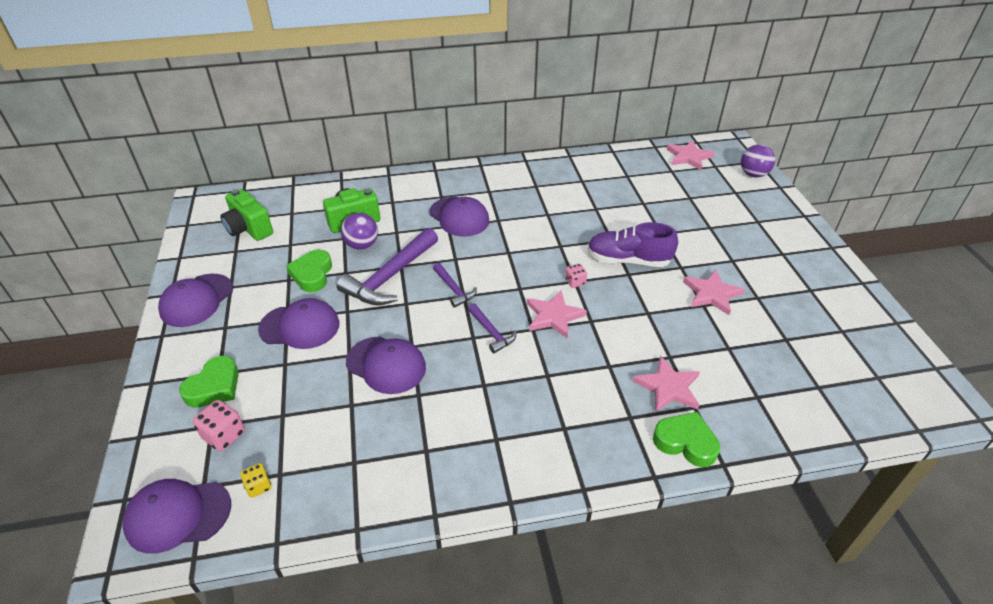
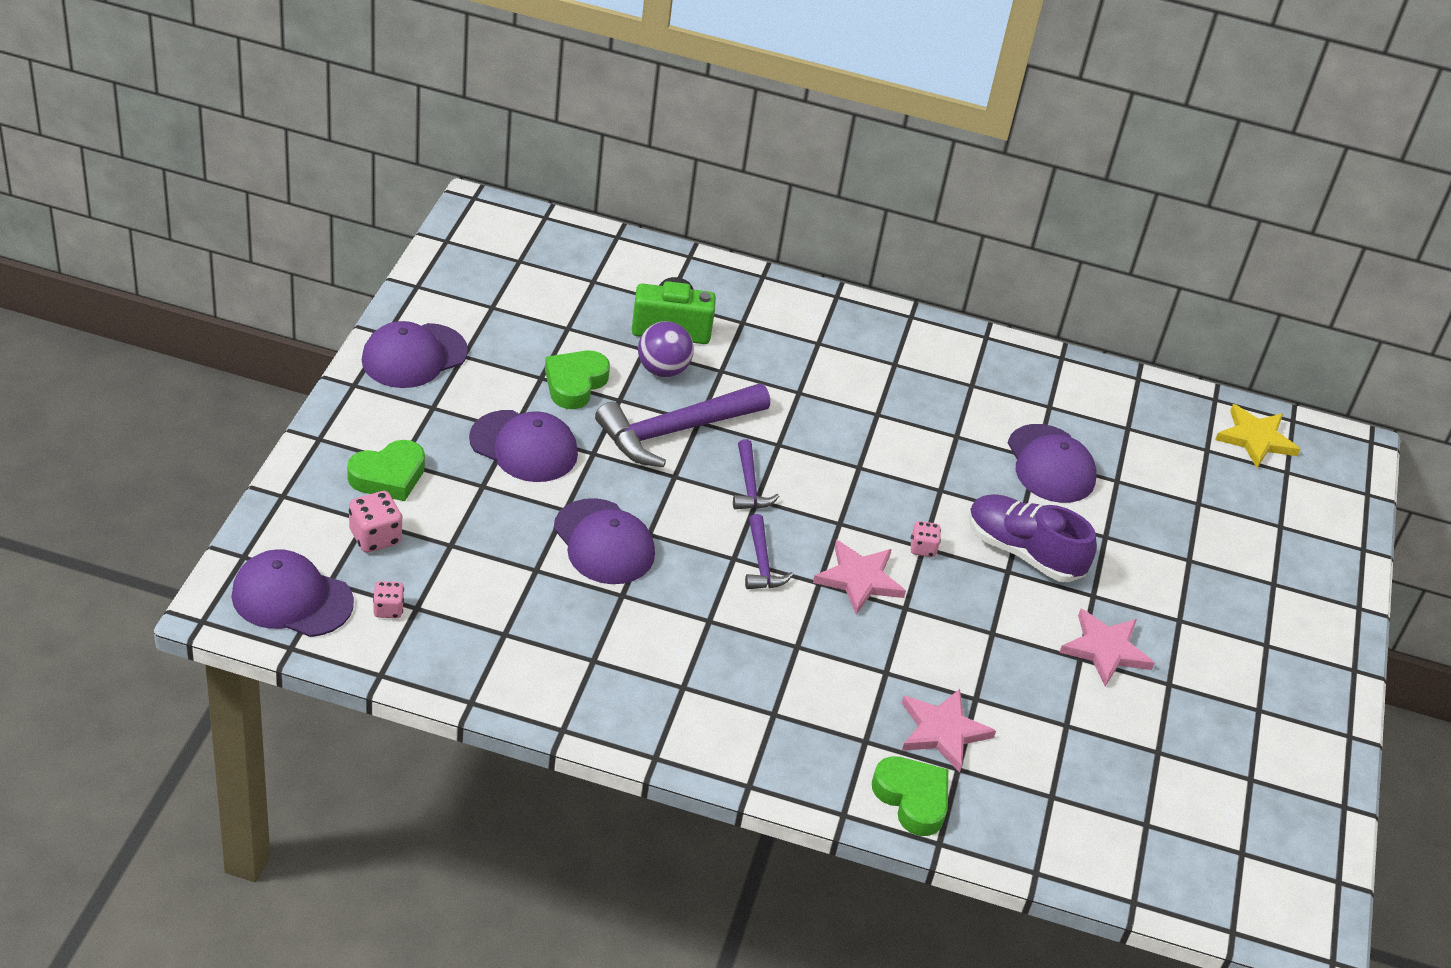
camera: 20 degrees right, 0 degrees up
(249, 229) = (524, 281): green camera -> none
(258, 486) = (388, 609): yellow dice -> pink dice
(459, 217) = (824, 385): purple cap -> purple cap (1050, 464)
(688, 157) = (1256, 439): pink star -> yellow star
(753, 174) = (1338, 511): purple ball -> none

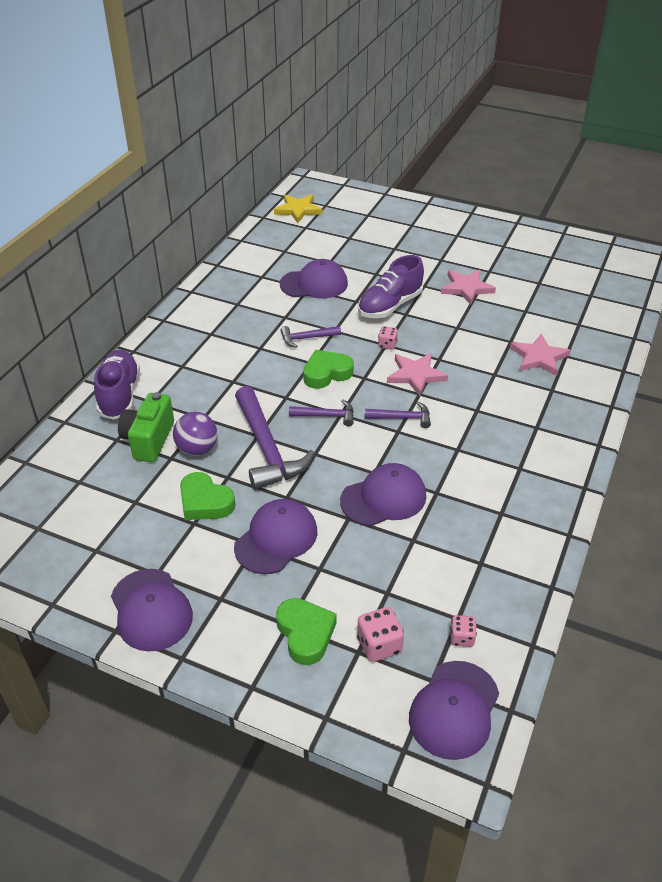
camera: 75 degrees left, 0 degrees up
(747, 294) = (119, 395): none -> purple shoe
(912, 460) = (306, 338): none -> purple hammer
(912, 799) = (593, 376): green heart -> green heart (326, 373)

